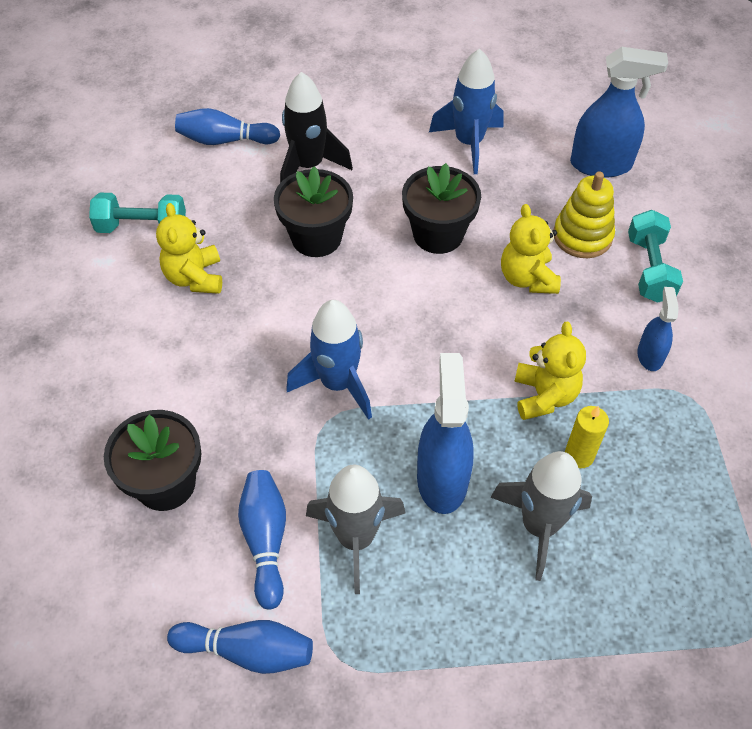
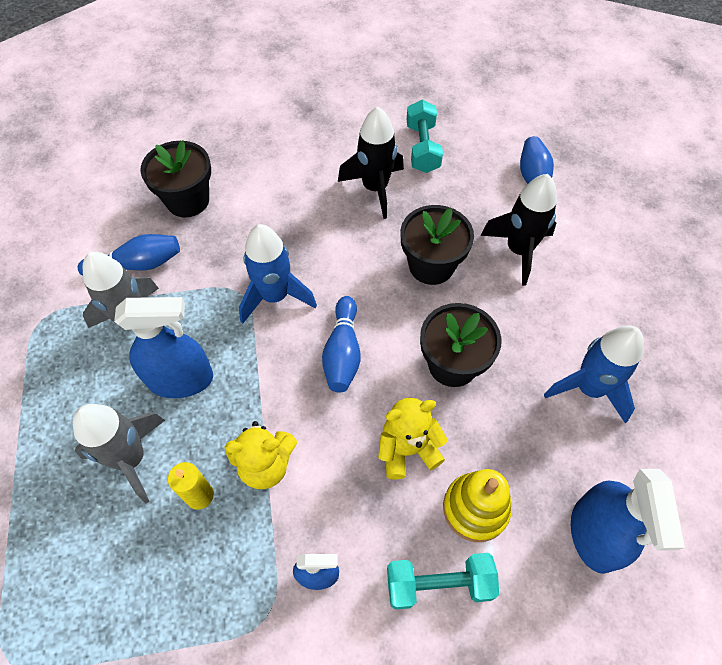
camera: 85 degrees right, 5 degrees up
(195, 277) = (375, 188): yellow teddy bear -> black rocket
(247, 651) = (57, 264): blue bowling pin -> blue bowling pin (343, 352)

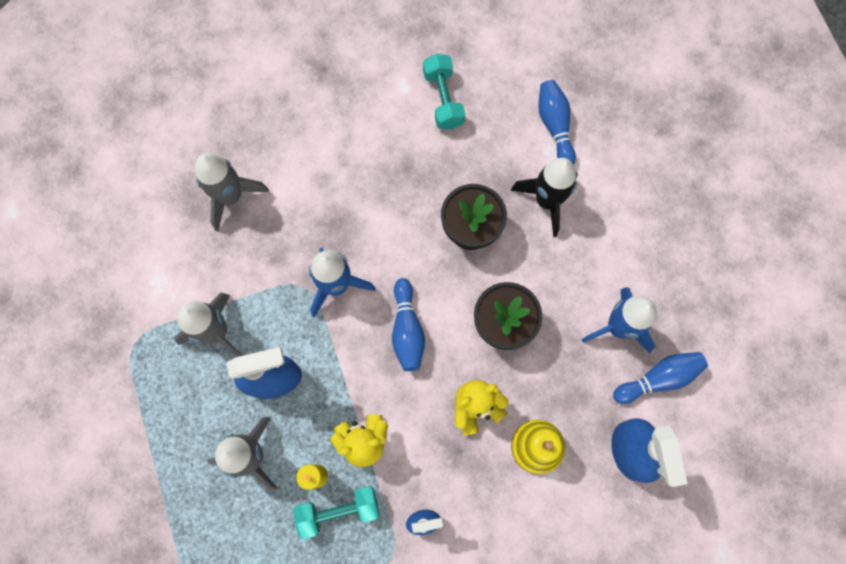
camera: 10 degrees left, 15 degrees up
(137, 264) = (203, 274): blue bowling pin -> blue bowling pin (658, 378)
(188, 200) = (231, 197): black flower pot -> grey rocket
(375, 188) = (405, 154): black rocket -> none
(439, 584) = (516, 510): turquoise dumbbell -> turquoise dumbbell (339, 511)

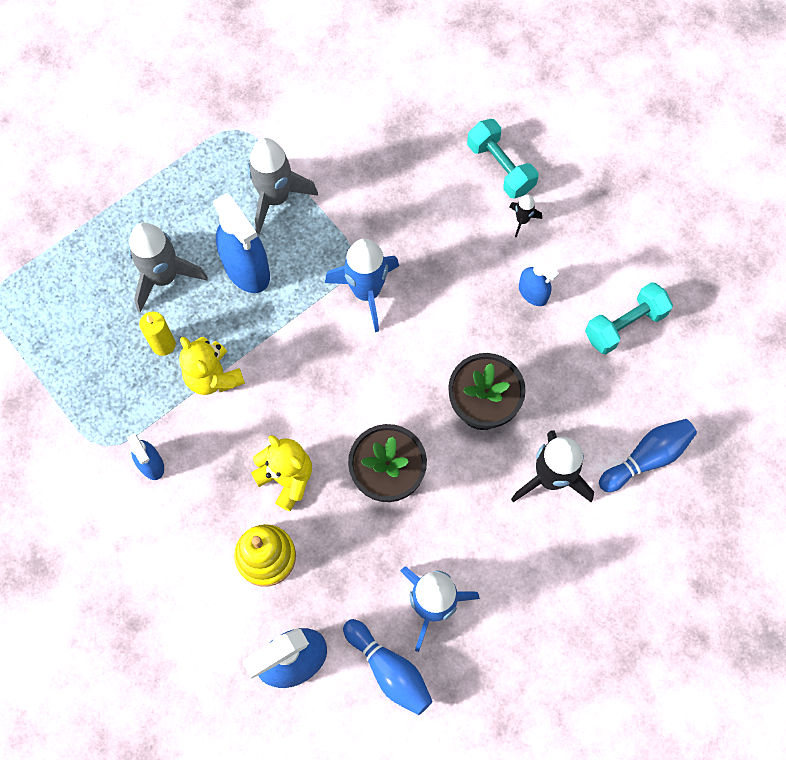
camera: 70 degrees right, 5 degrees down
(231, 197) = (421, 156): grey rocket -> none
(323, 140) = (522, 220): none -> black rocket
(339, 511) = (135, 378): turquoise dumbbell -> turquoise dumbbell (500, 167)
(390, 156) = (533, 293): none -> blue spray bottle
(407, 330) = (345, 379): blue bowling pin -> none

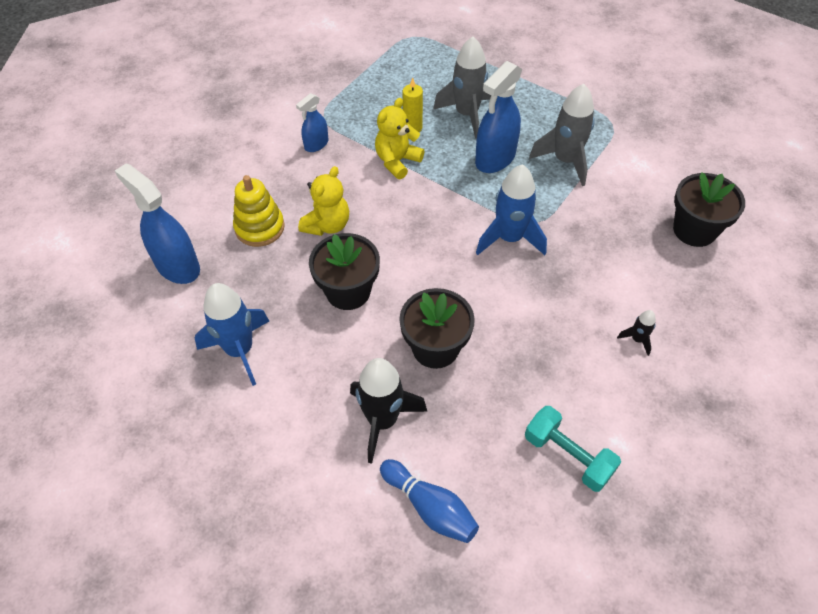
camera: 75 degrees right, 15 degrees down
(389, 670) = (178, 331): blue bowling pin -> none
(410, 115) = (694, 230): none -> black flower pot
(500, 167) = (682, 309): turquoise dumbbell -> none
(533, 293) = (565, 365): blue spray bottle -> none

